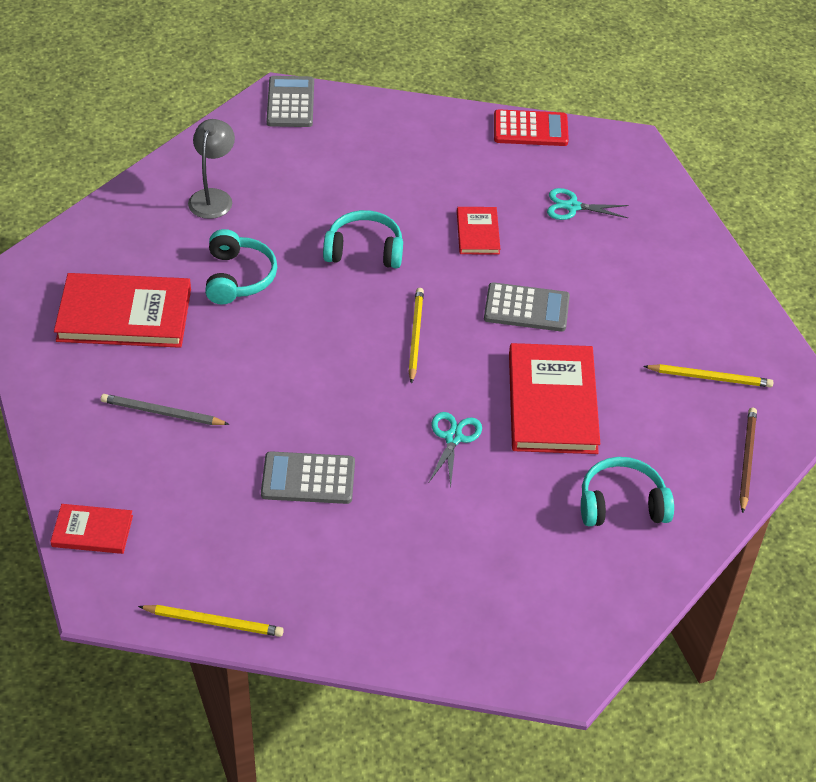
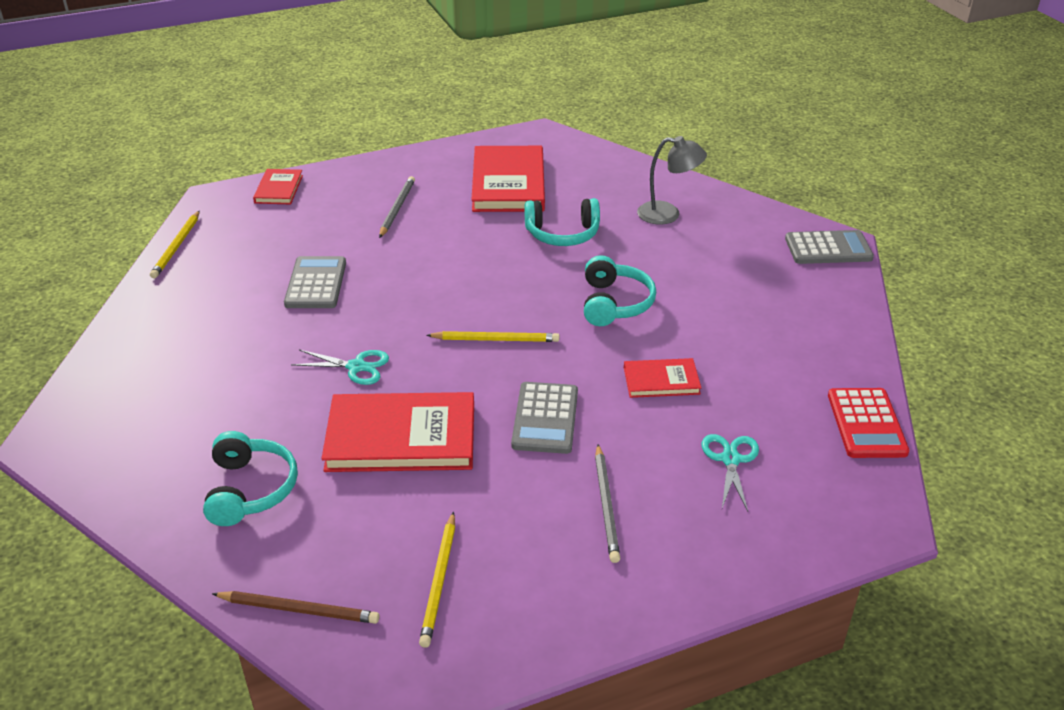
camera: 90 degrees right, 10 degrees down
(625, 280) = (606, 505): none -> grey pencil

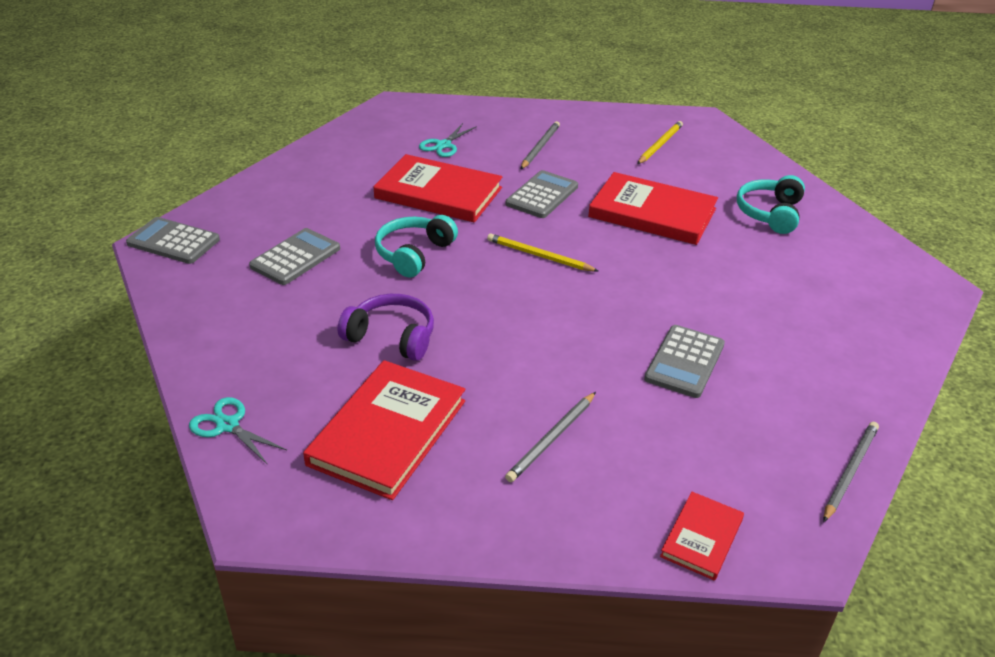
camera: 155 degrees left, 0 degrees up
(177, 247) = (850, 471): yellow pencil -> grey pencil
(299, 609) = (745, 154): brown pencil -> none
(356, 367) = (669, 269): turquoise scissors -> turquoise scissors (227, 425)
(562, 234) = (391, 337): turquoise headphones -> purple headphones
(661, 381) = (438, 193): red book -> red book, size x1.92
(668, 214) = (261, 324): grey lamp -> none
(711, 268) = (295, 257): none -> grey calculator
(866, 424) = (338, 137): red calculator -> none

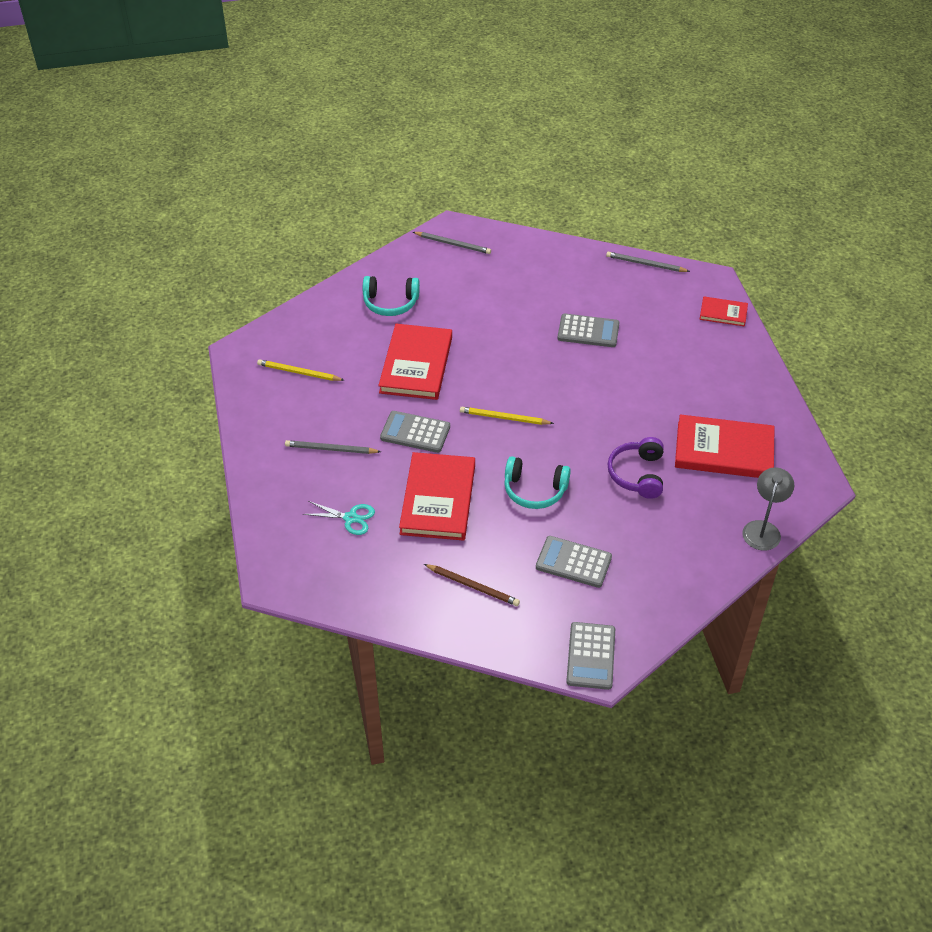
camera: 105 degrees left, 10 degrees up
(227, 425) = (763, 529): turquoise scissors -> grey lamp
(314, 193) = (473, 586): none -> brown pencil
(539, 256) = (504, 418): yellow pencil -> yellow pencil turned 90 degrees clockwise
(552, 439) = (687, 378): grey pencil -> grey pencil (453, 244)

